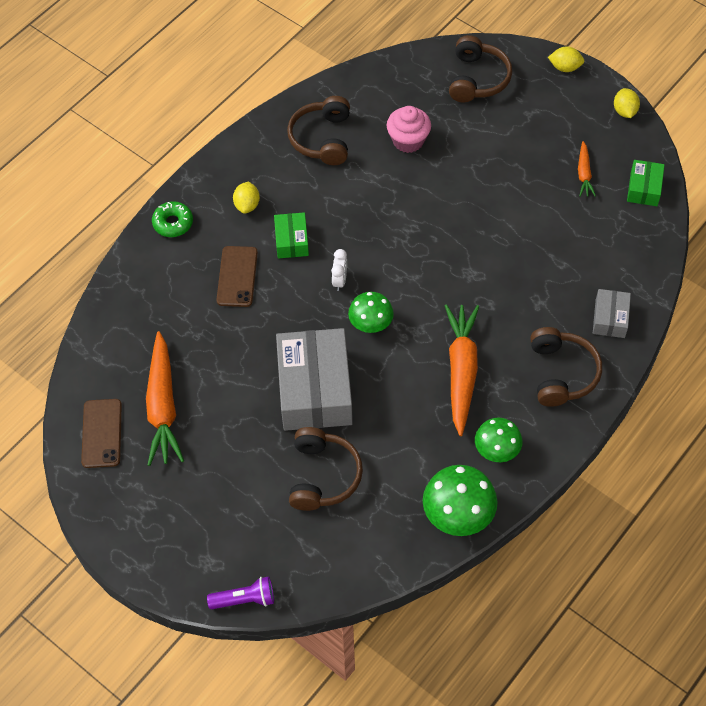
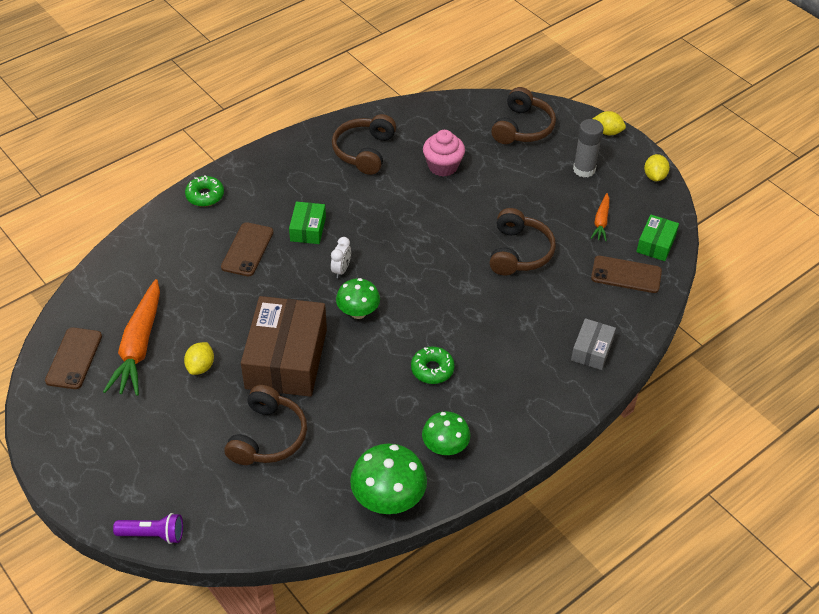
camera: 10 degrees right, 10 degrees down
(247, 205) = (277, 193): yellow lemon -> yellow lemon (200, 367)
(315, 389) = (286, 359): grey box -> brown box
(461, 371) = (432, 369): orange carrot -> green donut
(552, 116) = (584, 169): none -> grey glue stick
(561, 373) = (530, 390): brown headphones -> brown headphones (519, 252)
(623, 229) = (626, 275): none -> brown phone

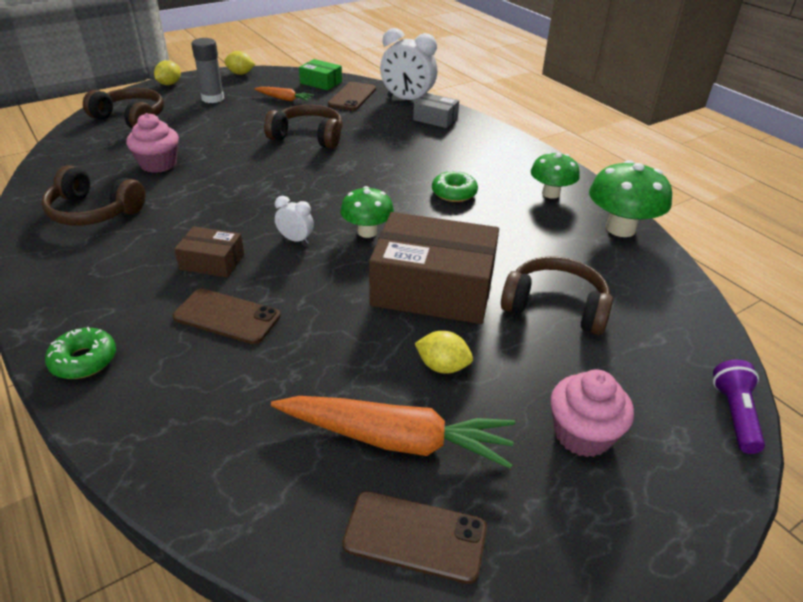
camera: 85 degrees left, 10 degrees down
(139, 441) = (582, 434): none -> pink cupcake
(308, 229) = (212, 262): green box -> brown box
(633, 323) = (407, 100): none -> white clock

